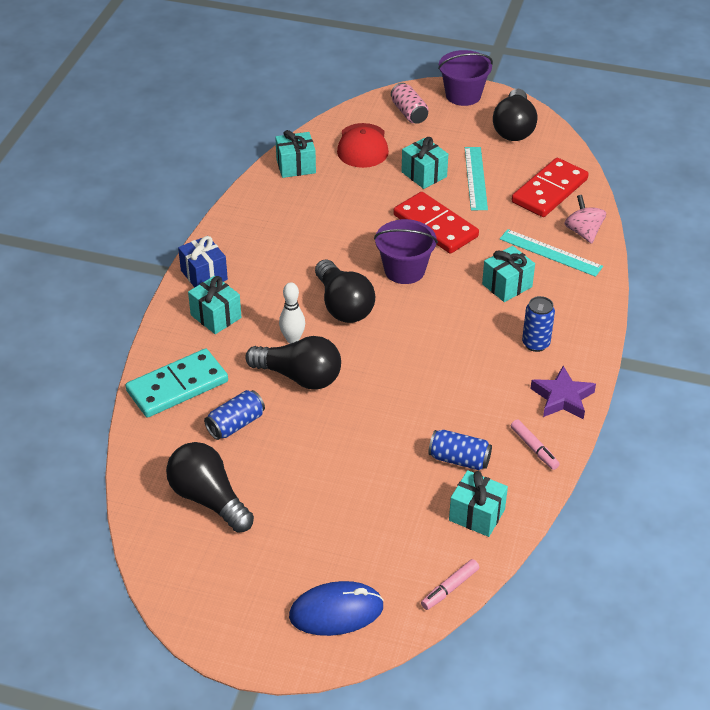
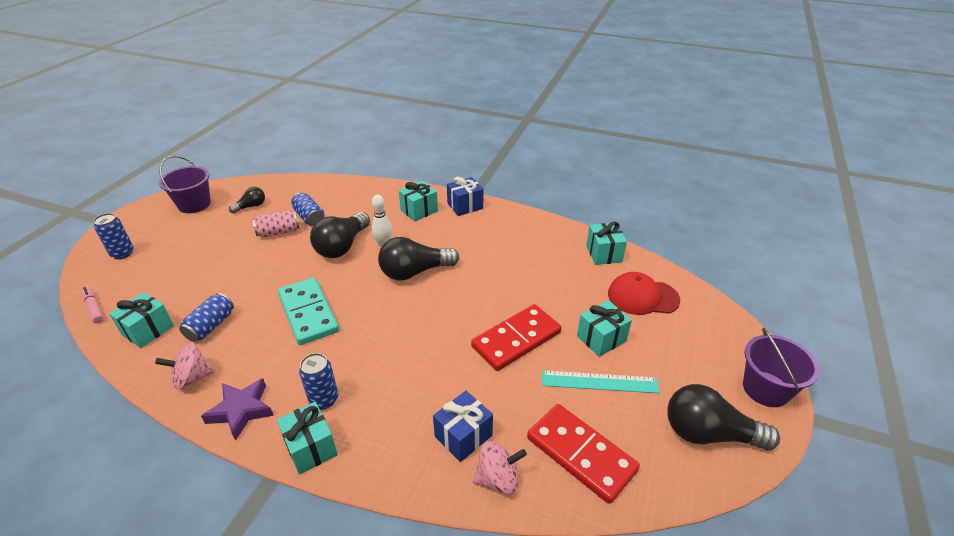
camera: 95 degrees right, 5 degrees down
(177, 386) = (355, 195): turquoise domino -> turquoise domino (308, 313)
(208, 499) = (251, 206): black light bulb -> black light bulb, size x0.53
(336, 611) = (122, 253): blue mouse -> blue can
(404, 270) = (453, 312): purple bucket -> purple bucket (194, 204)
(409, 113) = (712, 336): pink can -> pink can (278, 232)
(507, 285) = (416, 387): turquoise gift -> turquoise gift (311, 448)
(534, 448) = (192, 378): pink marker -> pink spinning top
(550, 252) = (463, 436): turquoise ruler -> blue gift

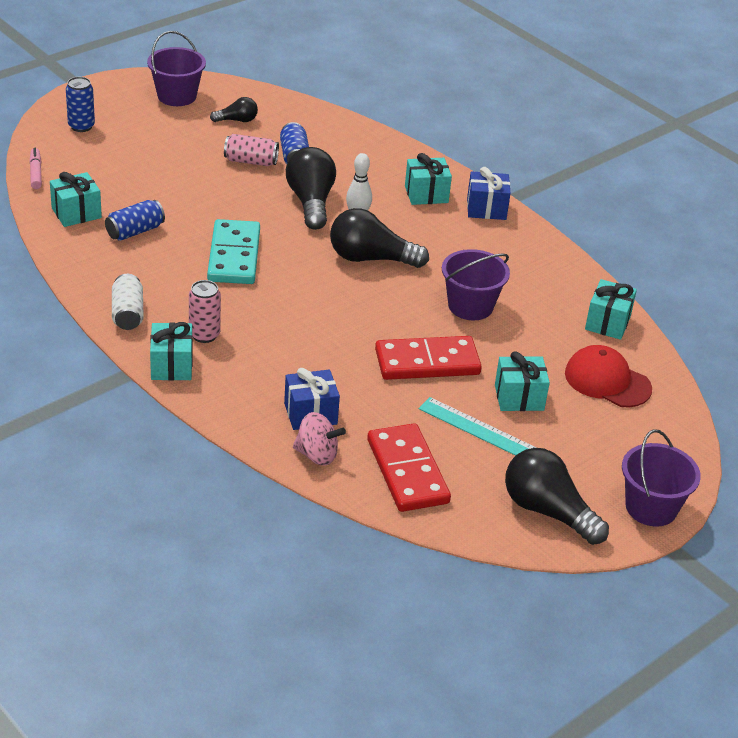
camera: 25 degrees right, 0 degrees up
(192, 378) = (98, 270): pink spinning top -> none
(241, 410) = (127, 313): purple star -> white can
(324, 399) = (204, 335): blue can -> pink can
(342, 246) = (311, 202): black light bulb -> black light bulb turned 120 degrees clockwise
(510, 279) = (470, 306): none -> purple bucket

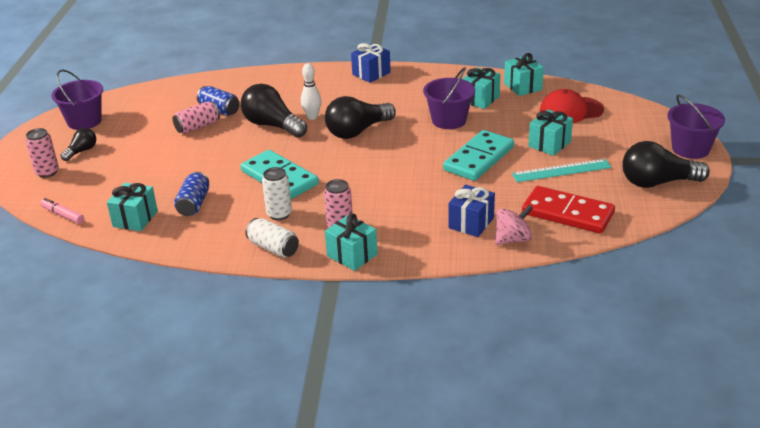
camera: 40 degrees left, 5 degrees down
(81, 126) = (47, 172): blue can -> pink can
(180, 288) = (279, 214): none -> white can
(237, 120) = (149, 112): black light bulb -> black light bulb (81, 151)
(426, 194) = (328, 85): turquoise gift -> turquoise gift (480, 99)
(427, 362) = (479, 159): red domino -> turquoise domino

